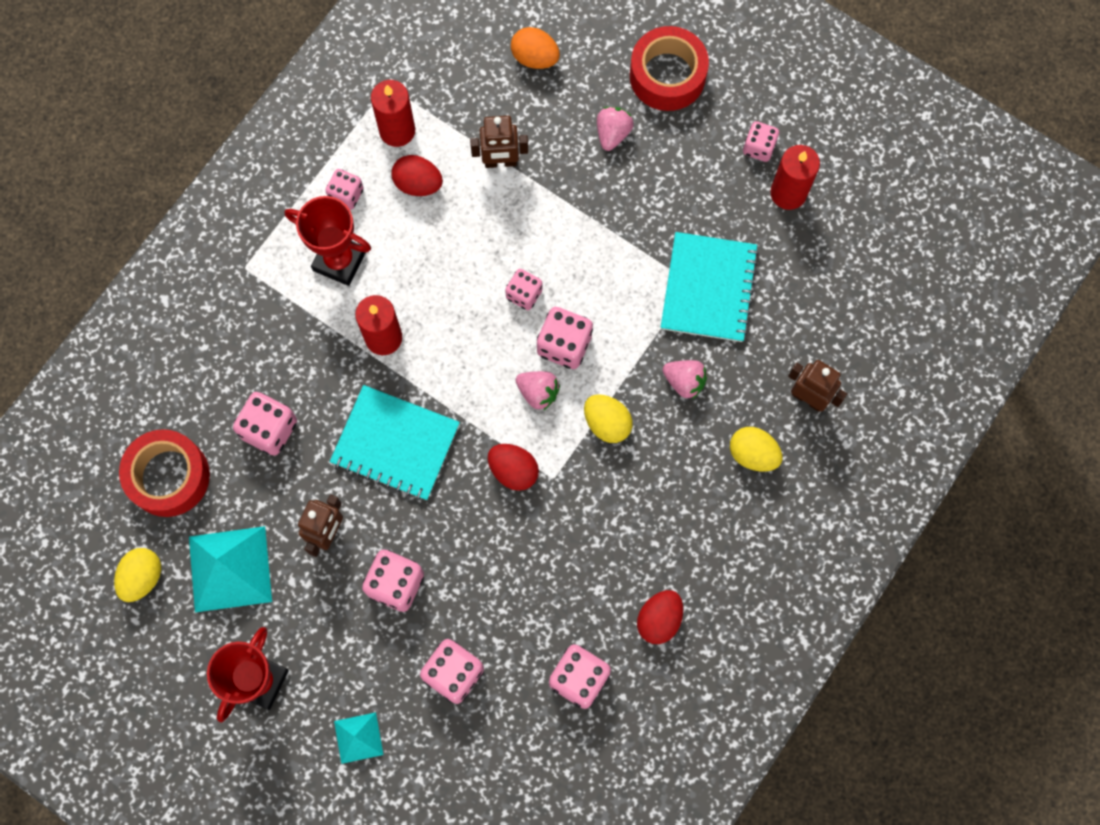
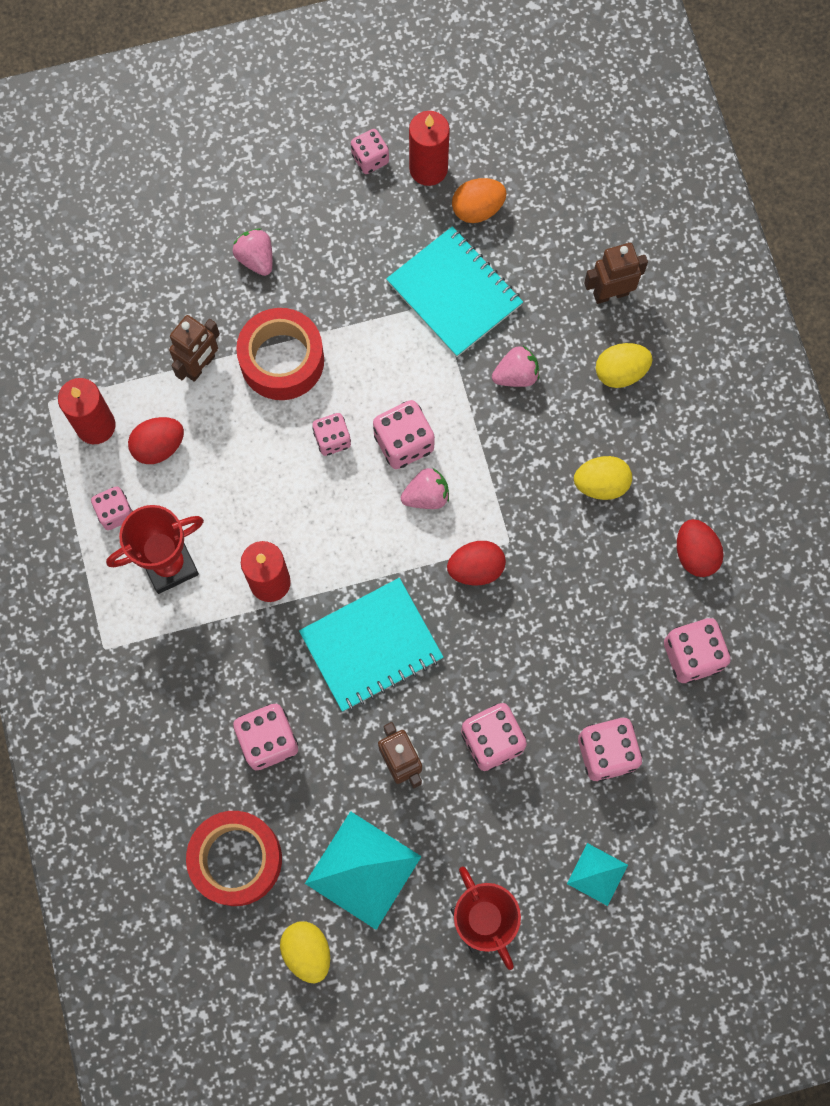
camera: 50 degrees left, 0 degrees up
(535, 58) = (133, 265): orange egg -> orange egg (477, 209)
(607, 423) = (499, 463): yellow egg -> yellow egg (601, 484)
(667, 75) = (245, 177): red tape -> red tape (282, 360)

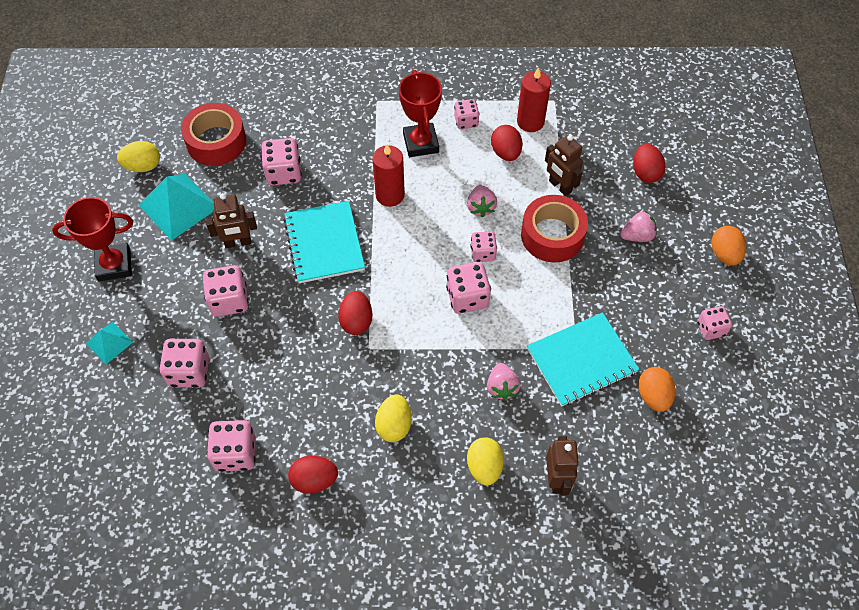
camera: 105 degrees right, 15 degrees down
(150, 263) = (645, 172): none -> red egg
(258, 155) = (724, 254): none -> orange egg
(426, 496) = (422, 302): pink strawberry -> pink strawberry (481, 207)
(428, 169) = (696, 368): red candle -> none

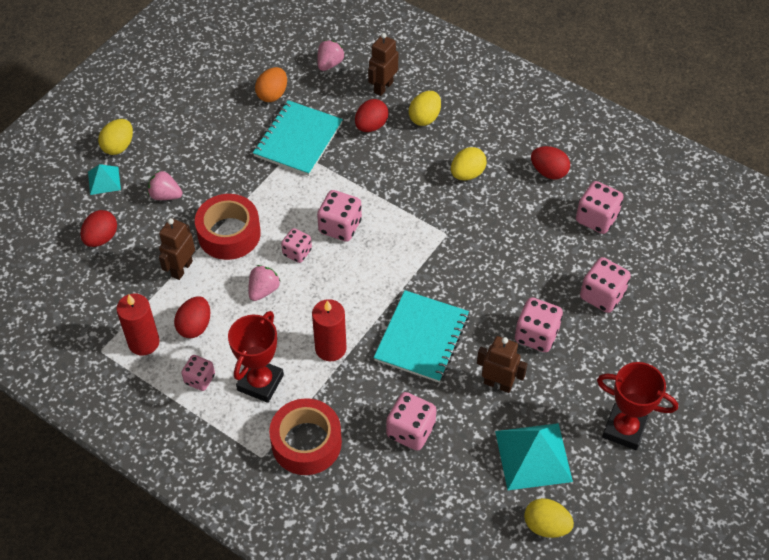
camera: 145 degrees left, 5 degrees down
(109, 342) = (659, 358): turquoise pyramid -> turquoise pyramid (104, 180)
(216, 142) = (455, 509): red tape -> red tape (306, 443)
(356, 321) = (441, 259): red egg -> red egg (371, 126)
(501, 387) = (370, 155): pink strawberry -> pink strawberry (329, 64)
(560, 186) = (181, 269): brown robot -> brown robot turned 150 degrees counterclockwise
(581, 360) = (298, 140): turquoise notebook -> turquoise notebook turned 75 degrees counterclockwise
(711, 329) = (188, 108): pink dice -> none
(724, 254) = (118, 146): orange egg -> yellow egg

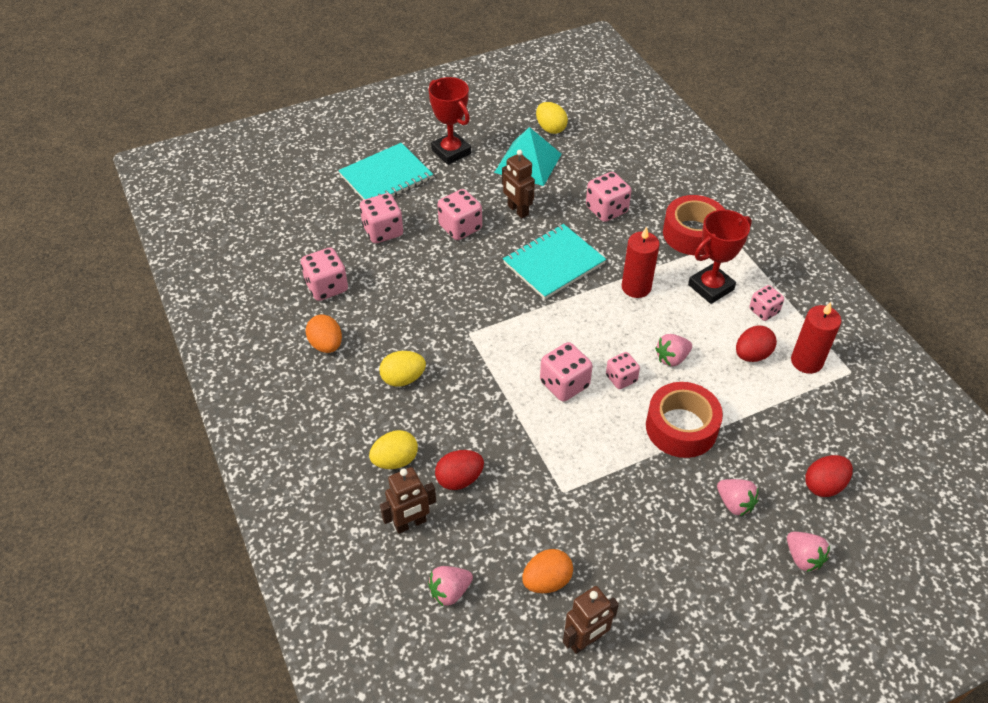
camera: 150 degrees left, 5 degrees down
(104, 180) = (803, 558): turquoise pyramid -> pink strawberry
(118, 146) = (772, 599): yellow egg -> none
(181, 269) = (745, 413): brown robot -> brown robot (585, 640)
(298, 140) = (551, 502): turquoise notebook -> turquoise notebook (386, 177)
(548, 172) = (326, 345): red egg -> orange egg

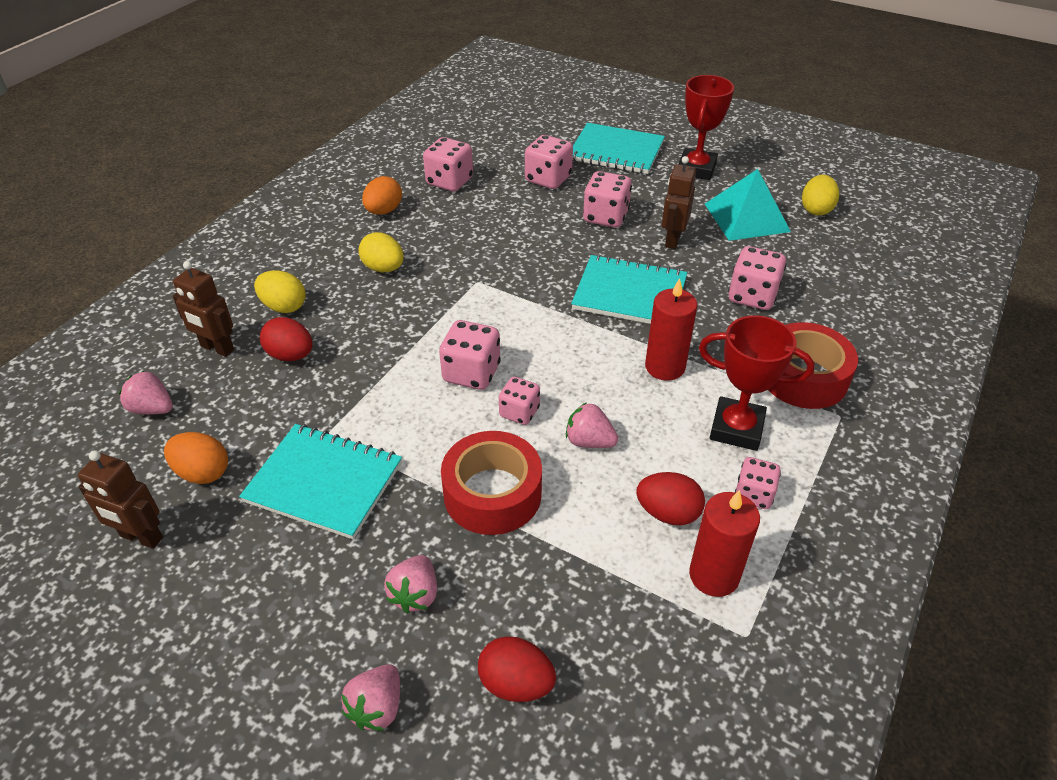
camera: 55 degrees right, 5 degrees down
(608, 512) = (324, 482): none -> turquoise notebook

